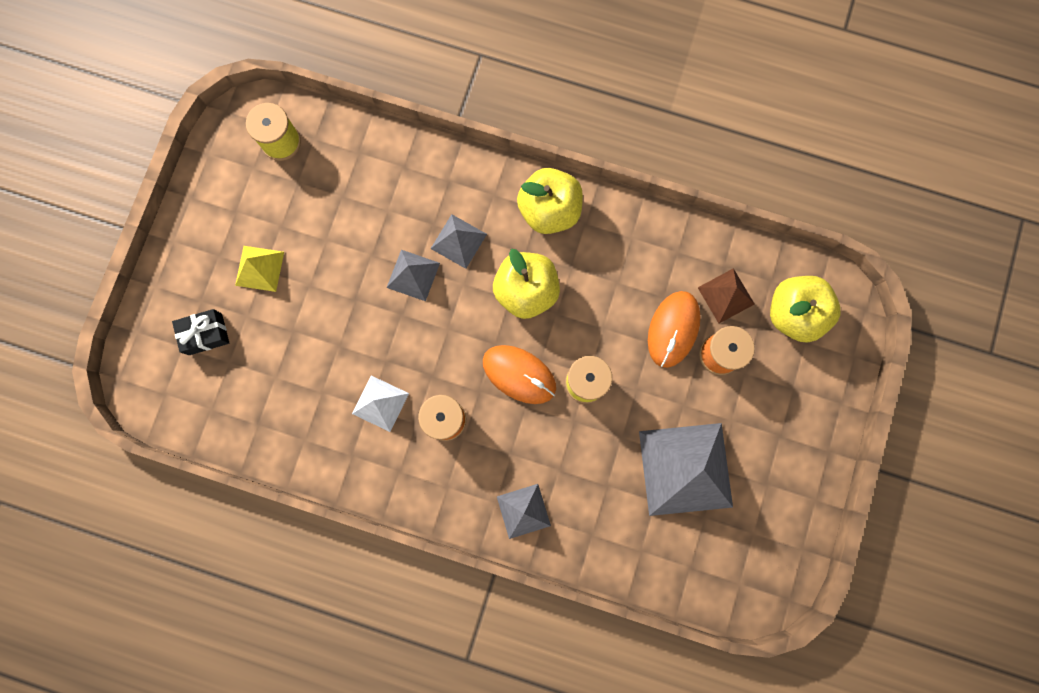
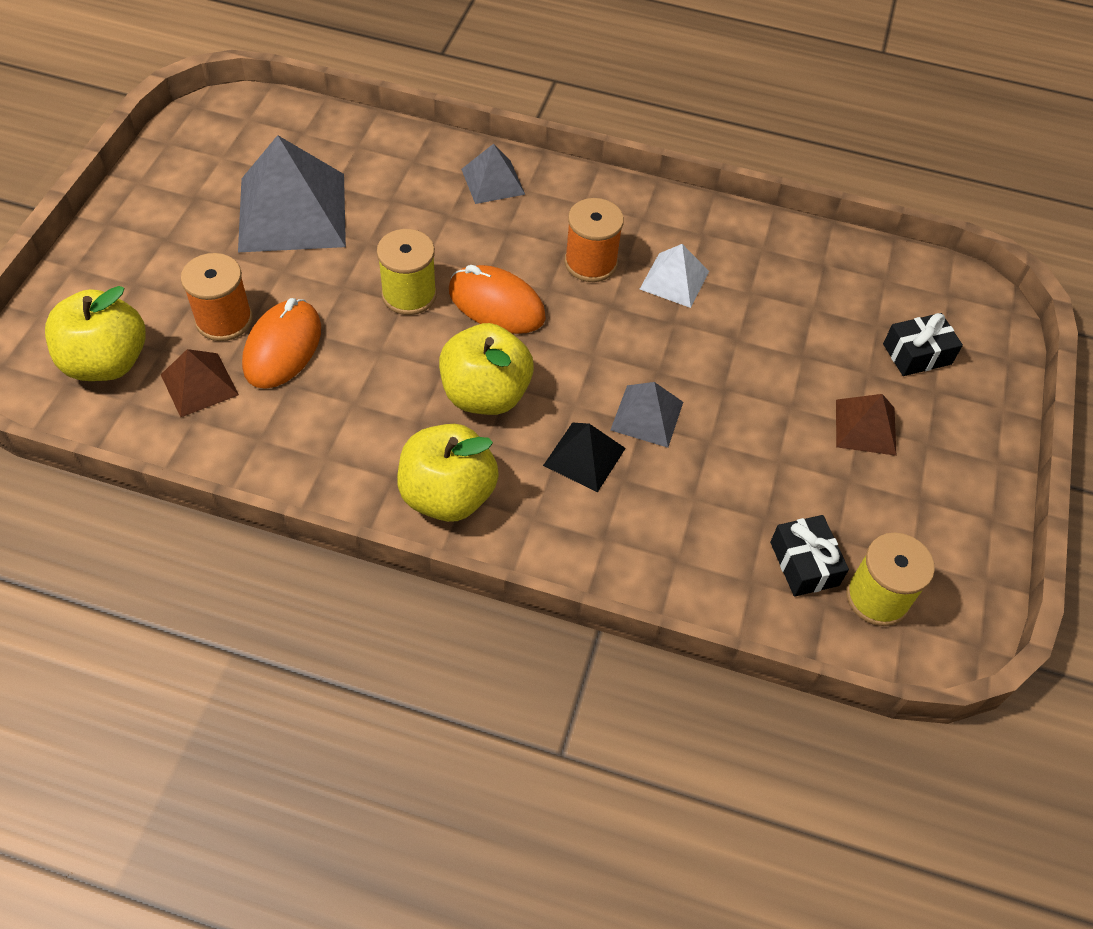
camera: 175 degrees right, 25 degrees down
(259, 268) = (865, 427): yellow pyramid -> brown pyramid
(323, 164) = (804, 563): none -> black gift
(458, 241) = (584, 456): grey pyramid -> black pyramid

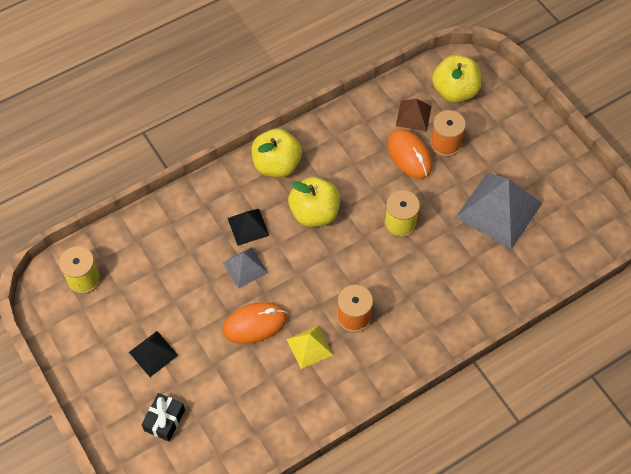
camera: 135 degrees right, 5 degrees up
(492, 181) = (450, 315): grey pyramid -> none
(496, 304) = (363, 255): orange mouse -> orange mouse (255, 324)
(674, 280) = (309, 347): white pyramid -> yellow pyramid
(804, 563) = (123, 266): black gift -> none
(865, 427) = (153, 353): brown pyramid -> black pyramid

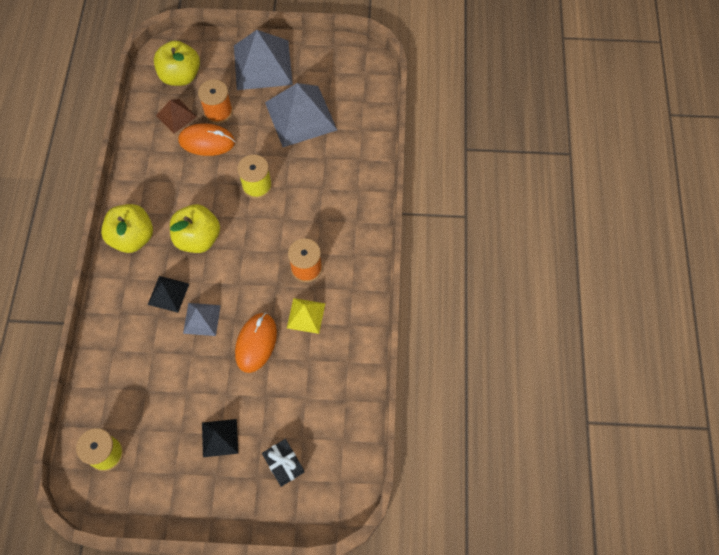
camera: 55 degrees left, 5 degrees up
(523, 144) = (262, 64): none -> grey pyramid

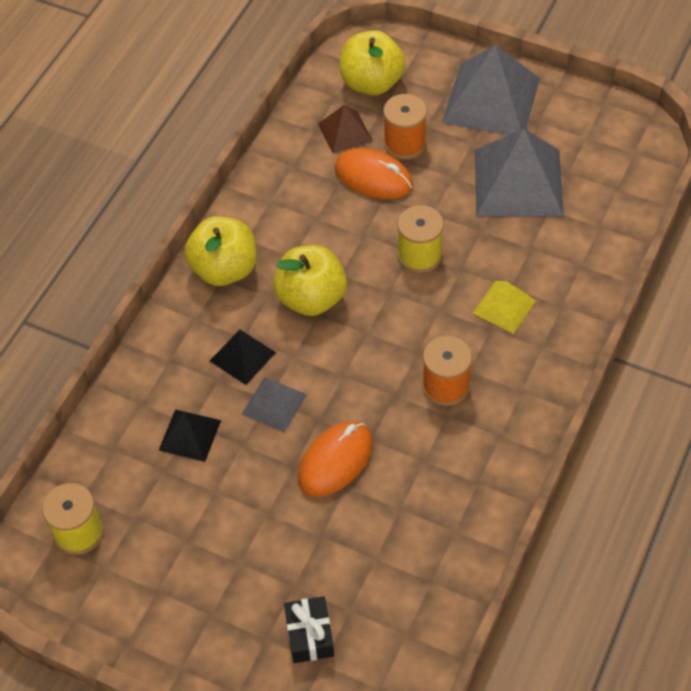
camera: 25 degrees right, 10 degrees down
(219, 437) = (236, 567): black pyramid -> black pyramid (189, 435)
(306, 315) = (420, 448): yellow pyramid -> yellow pyramid (504, 306)

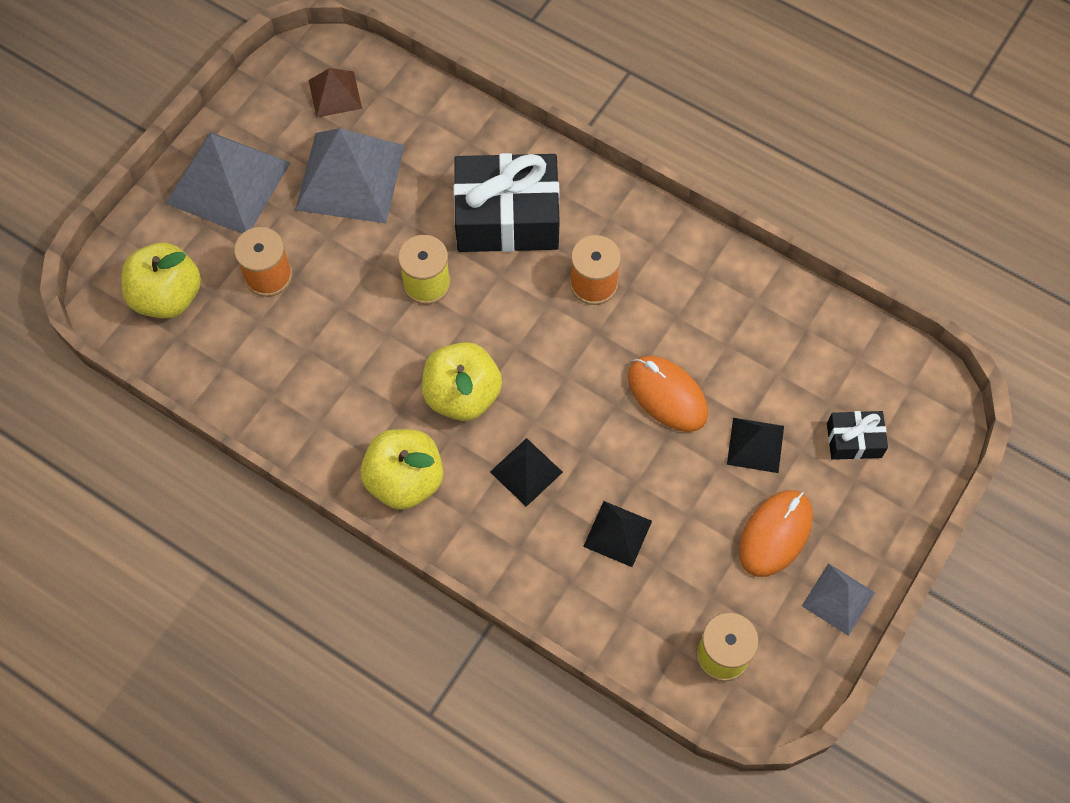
camera: 85 degrees left, 10 degrees up
(274, 404) = (591, 446): grey pyramid -> grey pyramid (838, 599)
(293, 543) = (755, 445): none -> black pyramid
(345, 132) = (235, 334): brown pyramid -> brown pyramid (335, 94)
(373, 177) = (309, 313): orange mouse -> orange mouse (775, 534)
(504, 306) = (507, 217): yellow pyramid -> black gift

